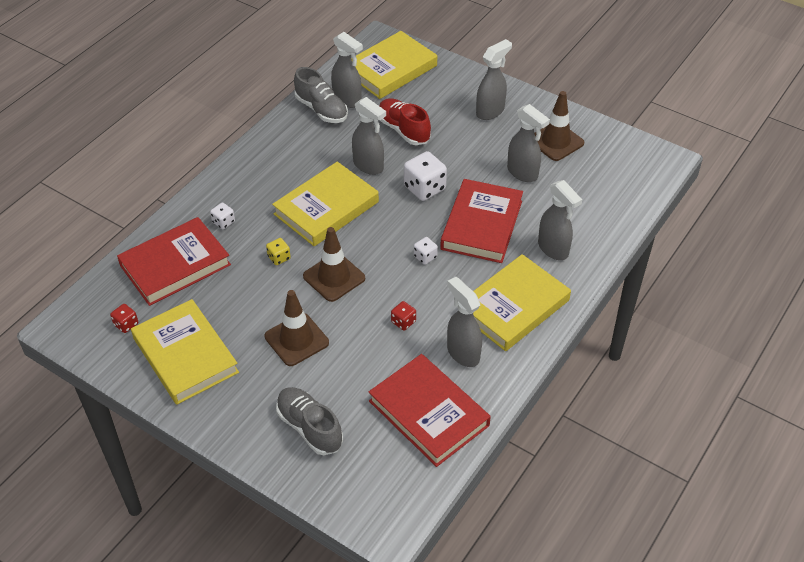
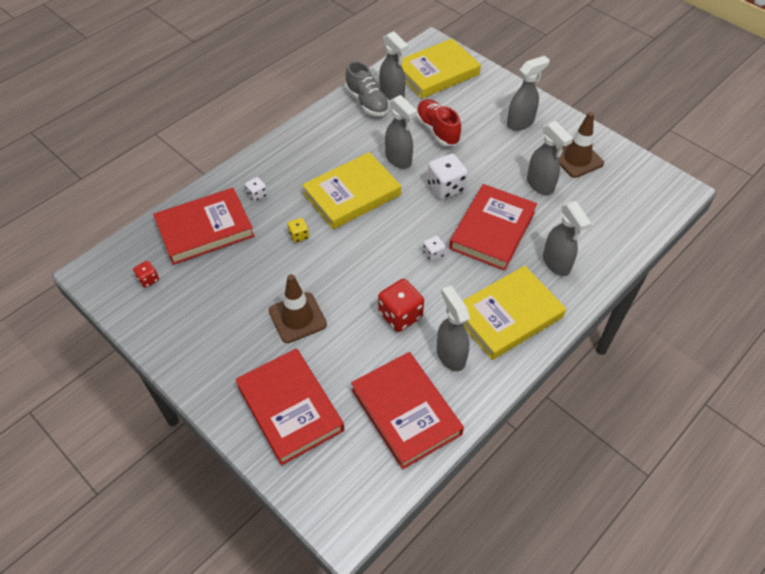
camera: 10 degrees right, 5 degrees up
(185, 355) = (193, 317): yellow book -> none
(309, 428) = (290, 408): grey shoe -> red book
(334, 277) = (345, 262): brown traffic cone -> none
(403, 322) = (400, 315): red dice -> red dice, size x1.89

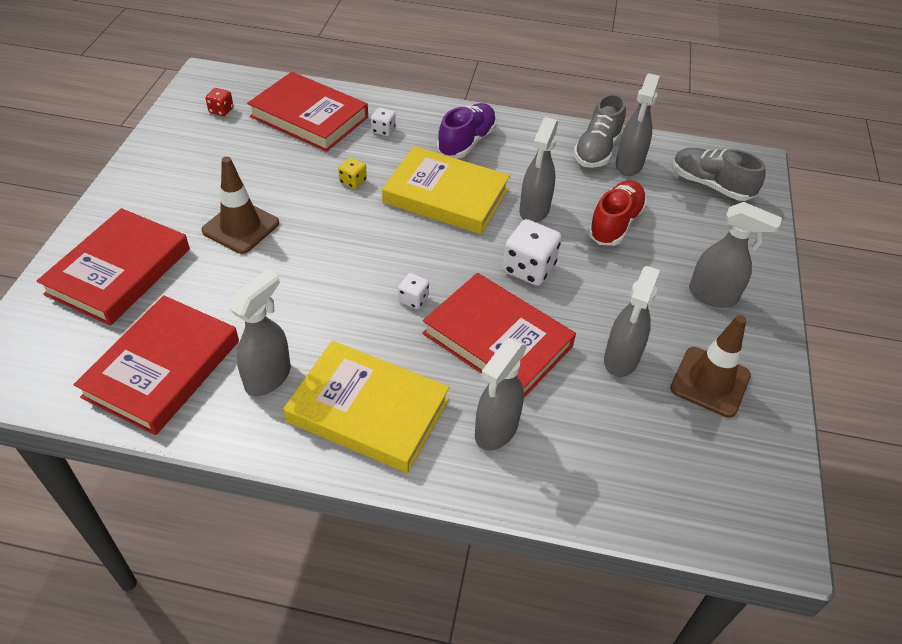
camera: 55 degrees right, 5 degrees down
(307, 158) = (466, 142): none -> purple shoe
(400, 315) = (299, 307): red dice -> none
(437, 73) = (710, 185): yellow book -> grey shoe
(492, 230) = (497, 340): red book -> red book turned 45 degrees clockwise

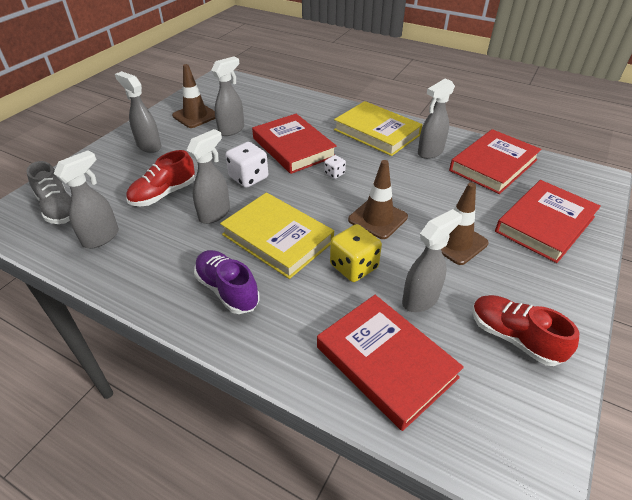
camera: 160 degrees left, 5 degrees down
(196, 149) = (514, 337): none -> red shoe
(221, 110) = (497, 398): red dice -> none
(337, 240) = (377, 218): none -> brown traffic cone
(353, 181) = (354, 266): yellow dice -> yellow dice, size x1.89
(383, 130) = (306, 323): white dice -> none
(466, 142) = (227, 290): purple shoe -> purple shoe turned 90 degrees clockwise
(495, 430) = (315, 117): grey spray bottle -> grey spray bottle (421, 299)
(597, 150) = (112, 257): grey shoe -> none

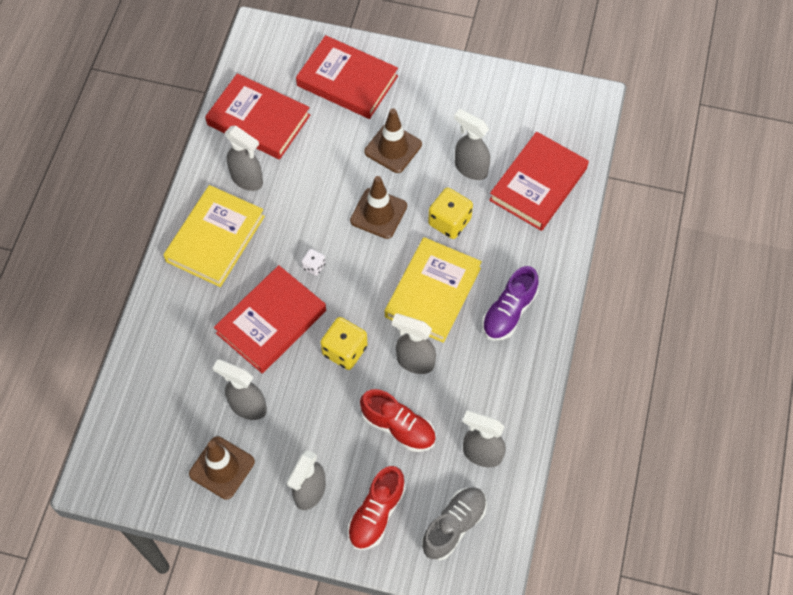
camera: 105 degrees left, 20 degrees up
(249, 177) = (344, 350): white dice -> yellow dice
(514, 337) = (487, 107): red shoe -> red shoe (376, 513)

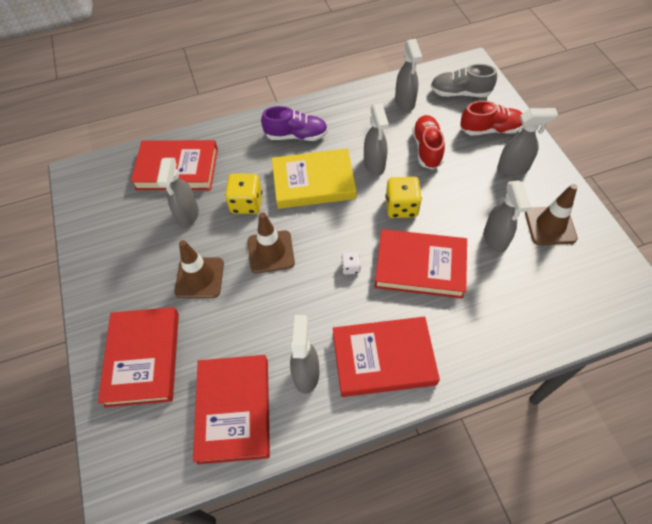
camera: 120 degrees left, 5 degrees down
(215, 238) = (383, 359): yellow book -> red book

